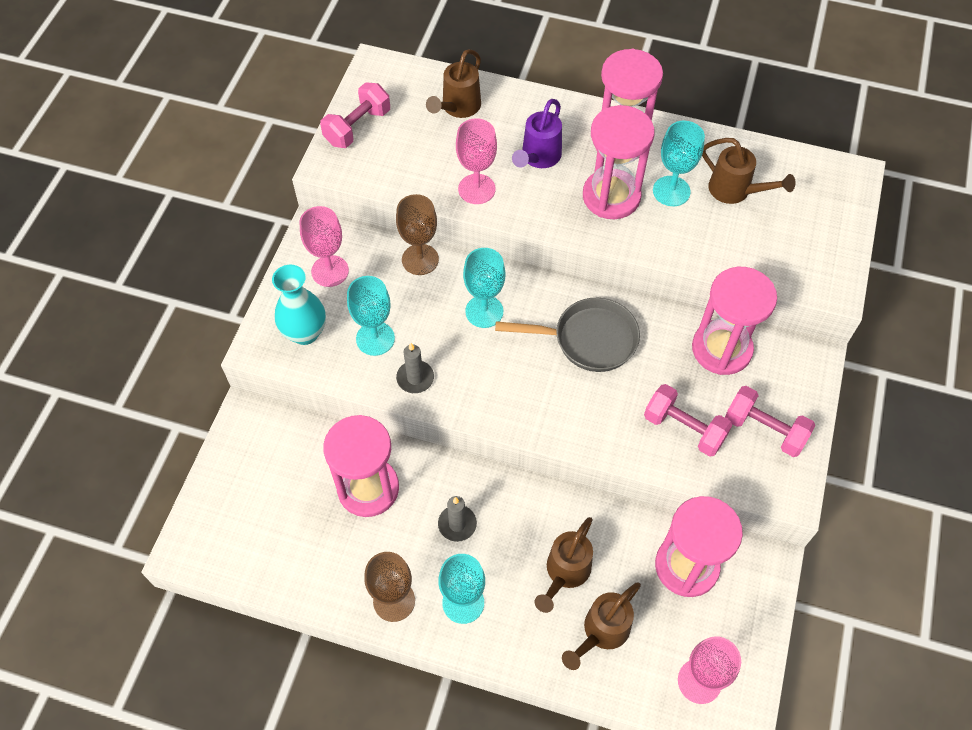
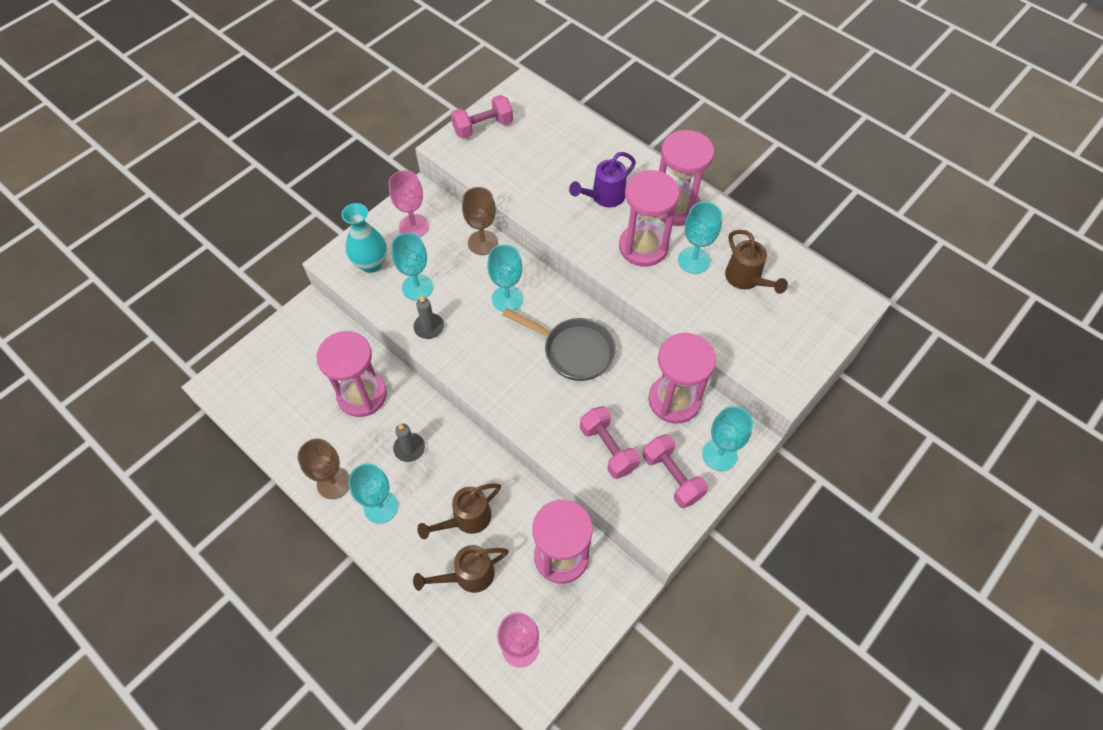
camera: 25 degrees right, 0 degrees up
(458, 108) = (565, 138): brown watering can -> none
(476, 189) = (543, 203): pink goblet -> none
(797, 386) = (719, 454): none -> turquoise goblet

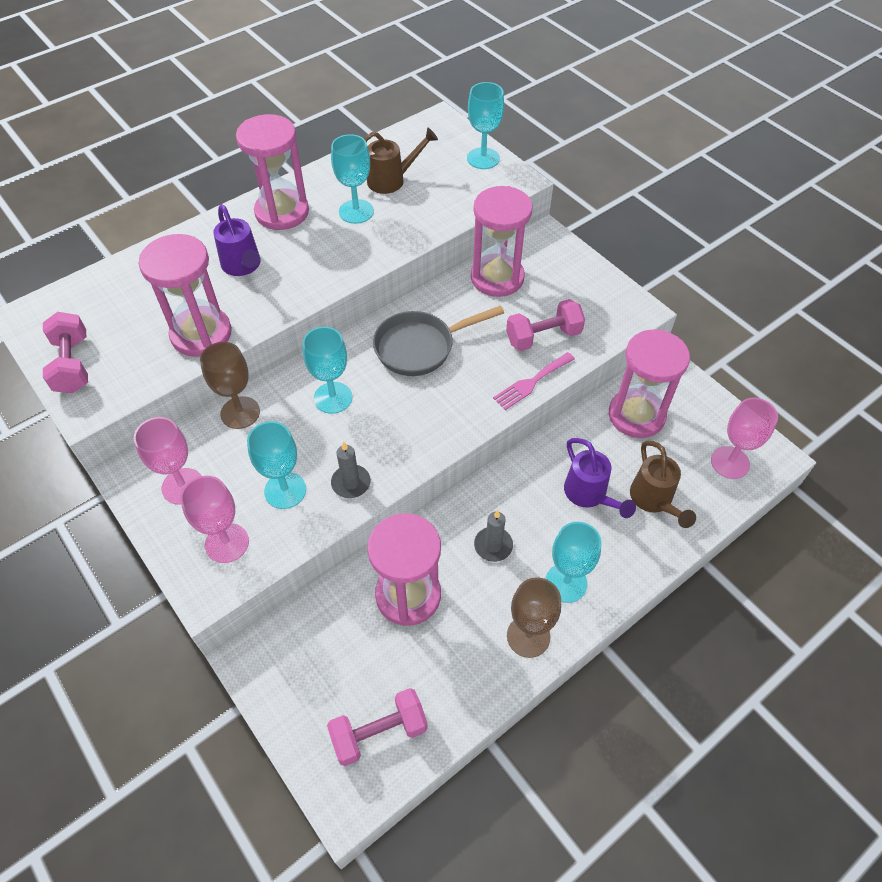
camera: 80 degrees left, 5 degrees down
(371, 263) = (227, 543): turquoise vase -> pink goblet
(466, 519) = (589, 495): brown watering can -> purple watering can
(551, 444) = (531, 382): none -> pink fork
(573, 351) = (420, 347): grey pan -> grey pan turned 150 degrees counterclockwise
(643, 247) = (325, 246): pink hourglass -> pink hourglass (201, 334)
(672, 477) = (580, 294): pink dumbbell -> pink dumbbell (379, 732)
(719, 454) = (560, 257): turquoise goblet -> turquoise goblet (483, 158)

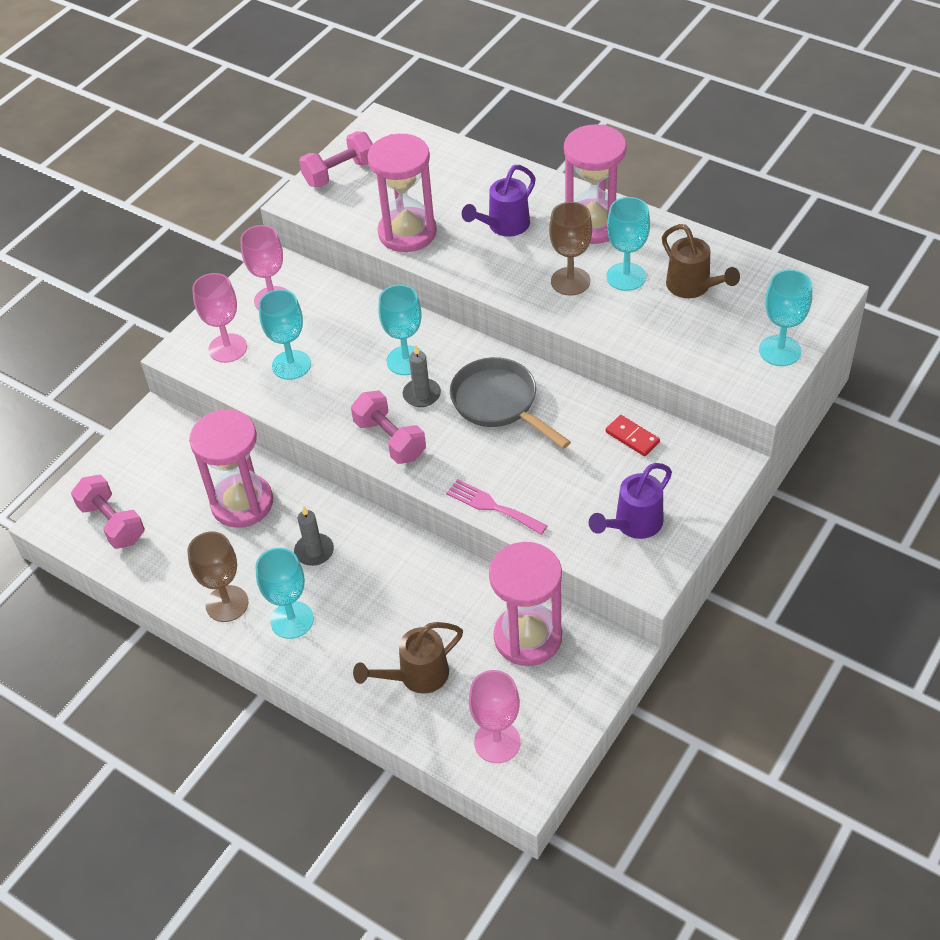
camera: 75 degrees right, 5 degrees down
(240, 412) = (362, 305): brown goblet -> brown goblet (570, 281)
(351, 483) = (315, 405): grey candle -> grey candle (421, 394)
(497, 278) = (632, 437): pink hourglass -> red domino
(543, 337) = (562, 500): pink dumbbell -> pink dumbbell (390, 439)
(589, 495) = (402, 616): purple watering can -> purple watering can (633, 524)

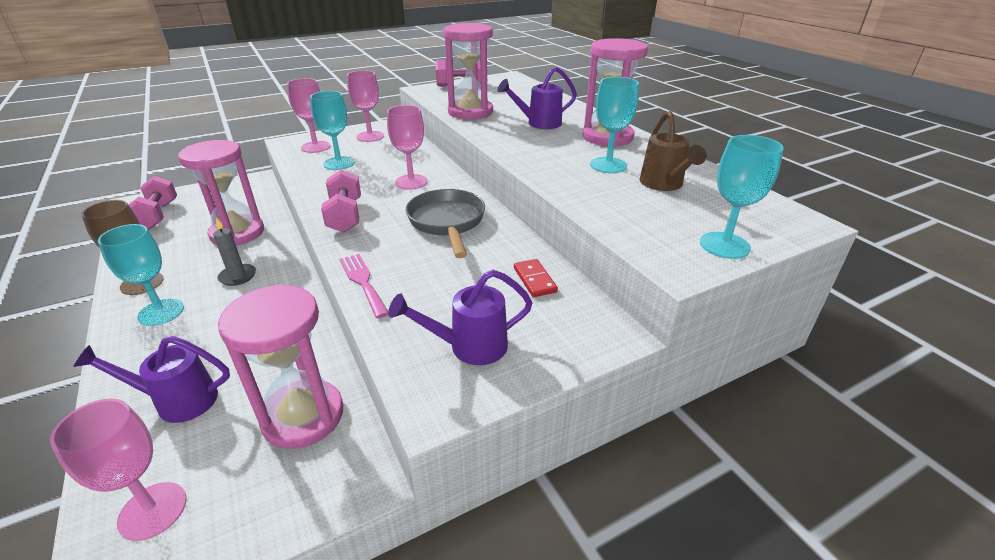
camera: 25 degrees right, 15 degrees down
(406, 360) = (411, 182): turquoise goblet -> pink goblet
(416, 676) = (178, 401): brown watering can -> purple watering can
(421, 394) = (399, 201): grey candle -> none
(570, 281) = (559, 156): brown goblet -> none

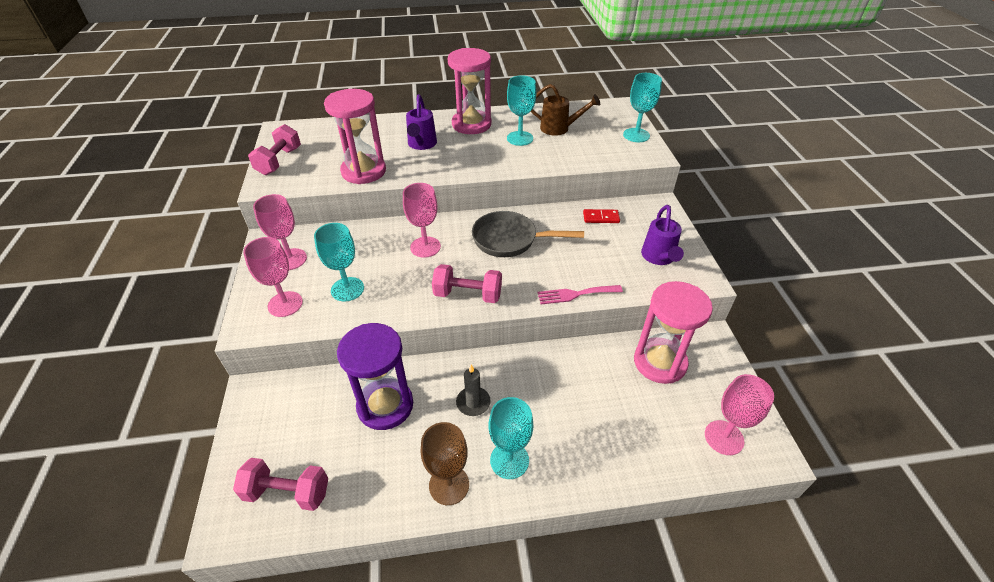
camera: 70 degrees left, 10 degrees up
(178, 401) = (631, 434): purple watering can -> none
(237, 233) = (385, 405): pink hourglass -> purple hourglass

